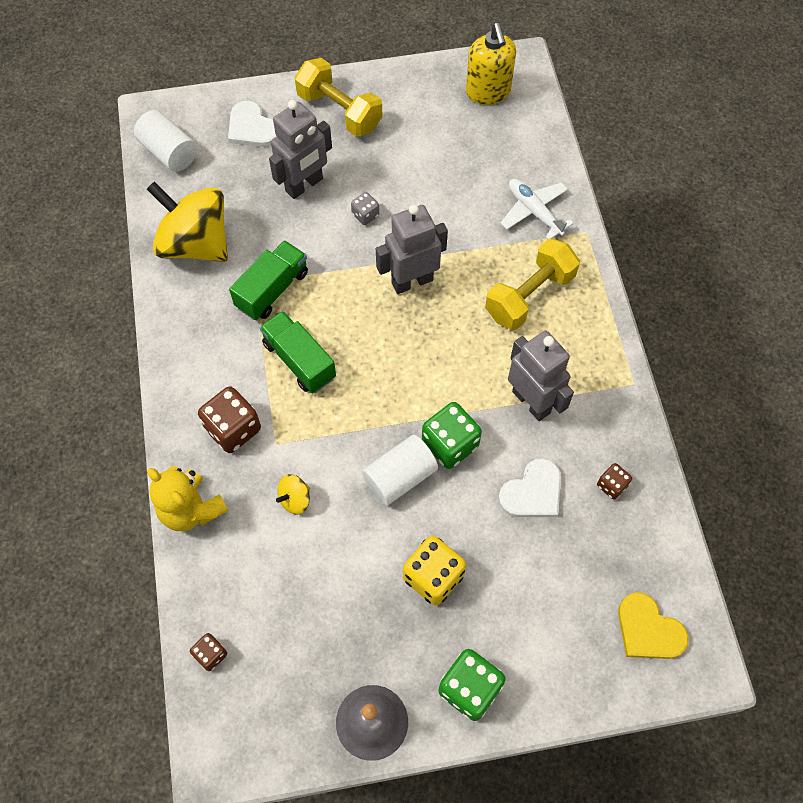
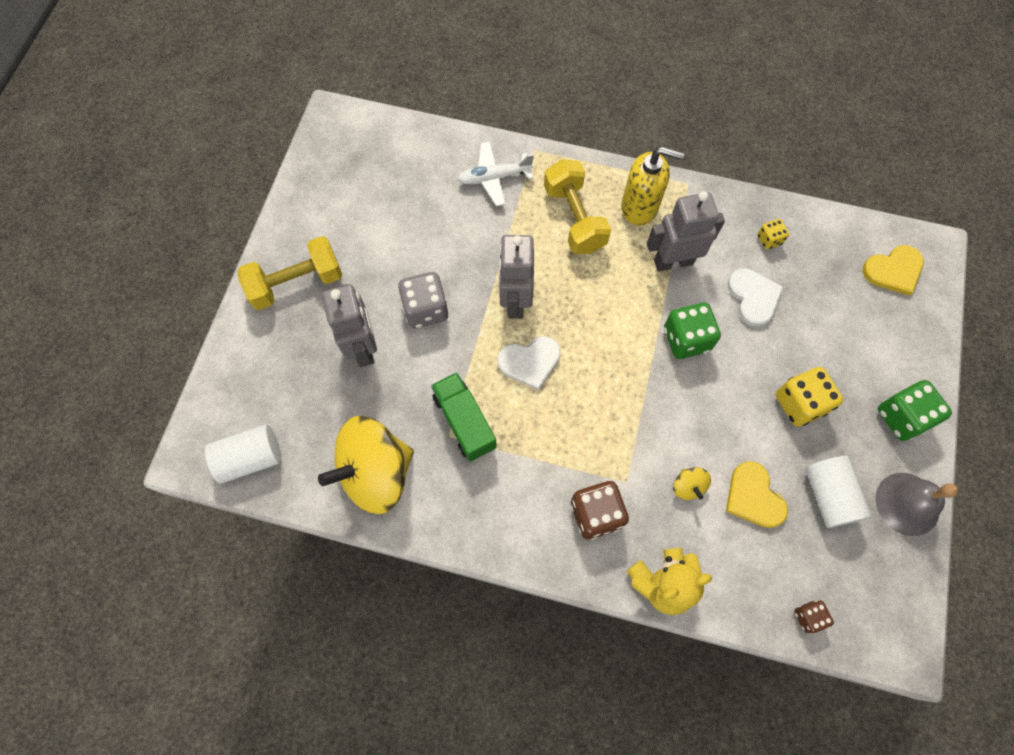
camera: 65 degrees left, 5 degrees up
(252, 128) = (268, 368): white heart -> white heart (530, 362)
(299, 360) = (551, 428): green truck -> none
(311, 564) = (753, 497): none -> yellow heart
(365, 215) = (425, 309): grey dice -> grey dice, size x1.86
(400, 477) = (700, 391): white cylinder -> white cylinder (828, 495)
(488, 92) = (350, 155): yellow soap dispenser -> yellow soap dispenser (639, 207)
(611, 485) = (769, 240): brown dice -> yellow dice

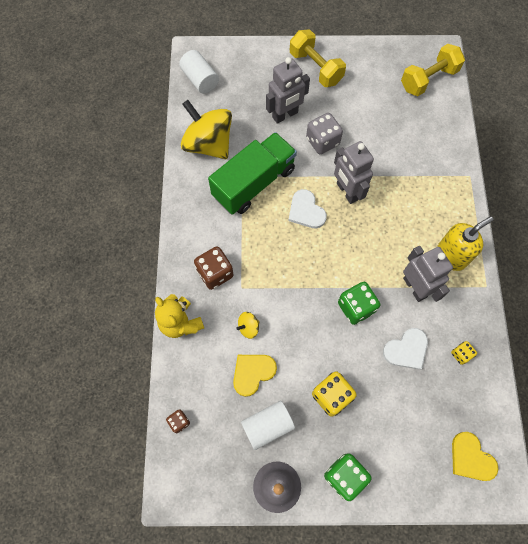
camera: 75 degrees right, 0 degrees up
(464, 422) = (254, 183): green truck -> green truck, size x1.60
(494, 178) = (436, 156): white plane -> none
(515, 301) = (347, 192): grey robot -> grey robot turned 105 degrees counterclockwise
(574, 218) = (424, 214): yellow dumbbell -> yellow dumbbell (428, 79)
(639, 207) = (451, 256): yellow soap dispenser -> yellow soap dispenser turned 120 degrees counterclockwise

